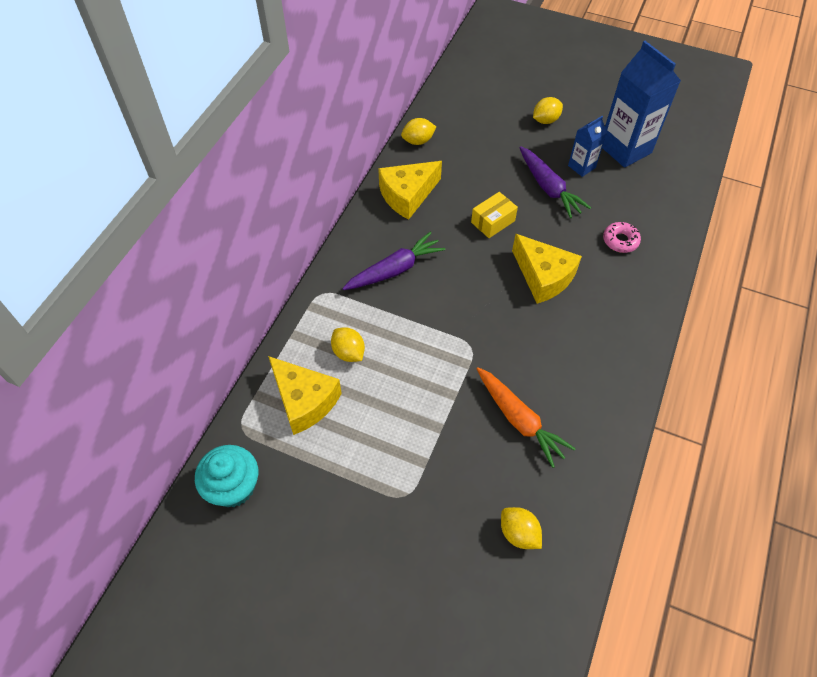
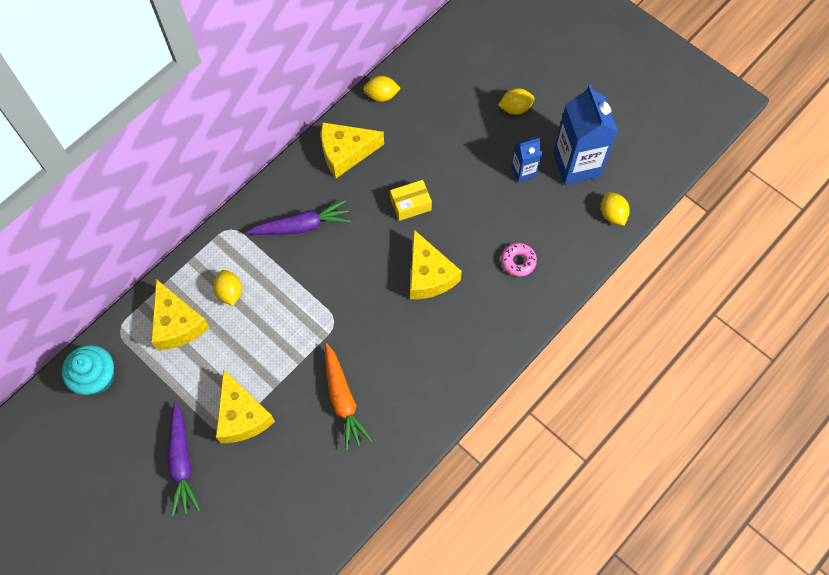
camera: 20 degrees right, 10 degrees up
(418, 472) = (242, 416): none -> yellow cheese
(518, 533) = (297, 492): yellow lemon -> yellow lemon (612, 214)
(548, 188) = (480, 185): purple carrot -> purple carrot (182, 462)

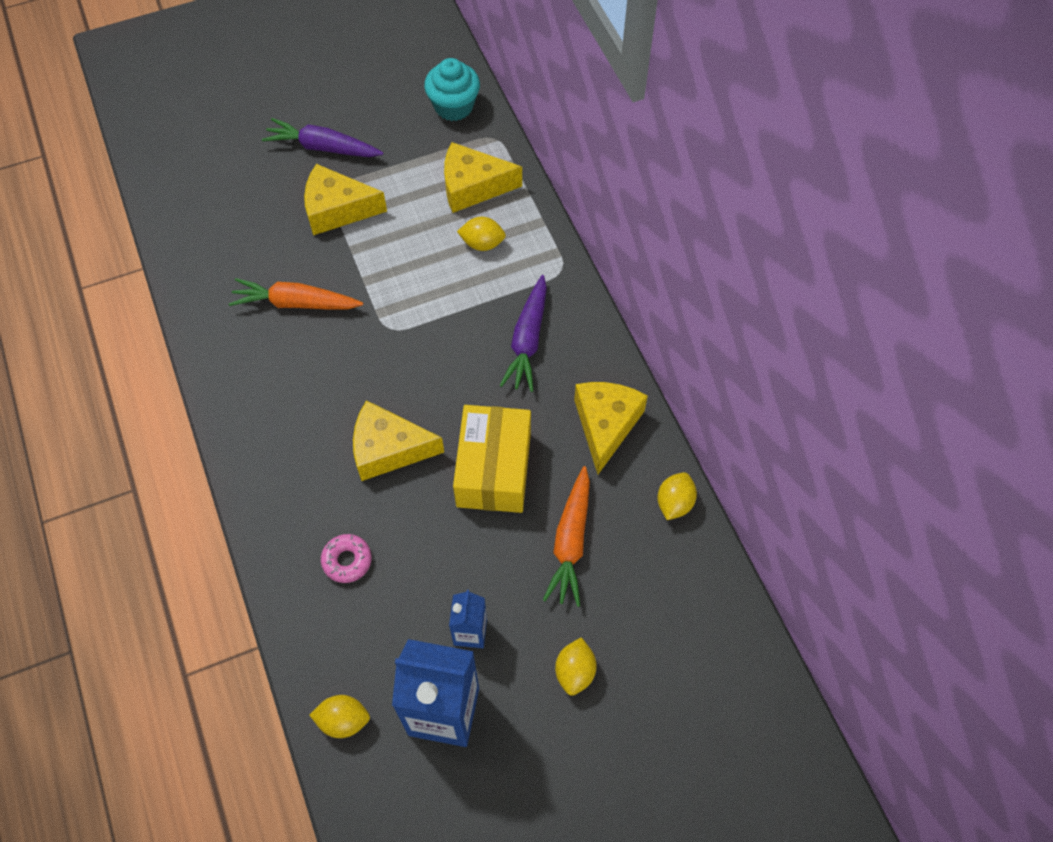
camera: 115 degrees right, 5 degrees down
(410, 204) = (494, 469): yellow box -> yellow box, size x1.84
(437, 141) = (570, 542): none -> orange carrot

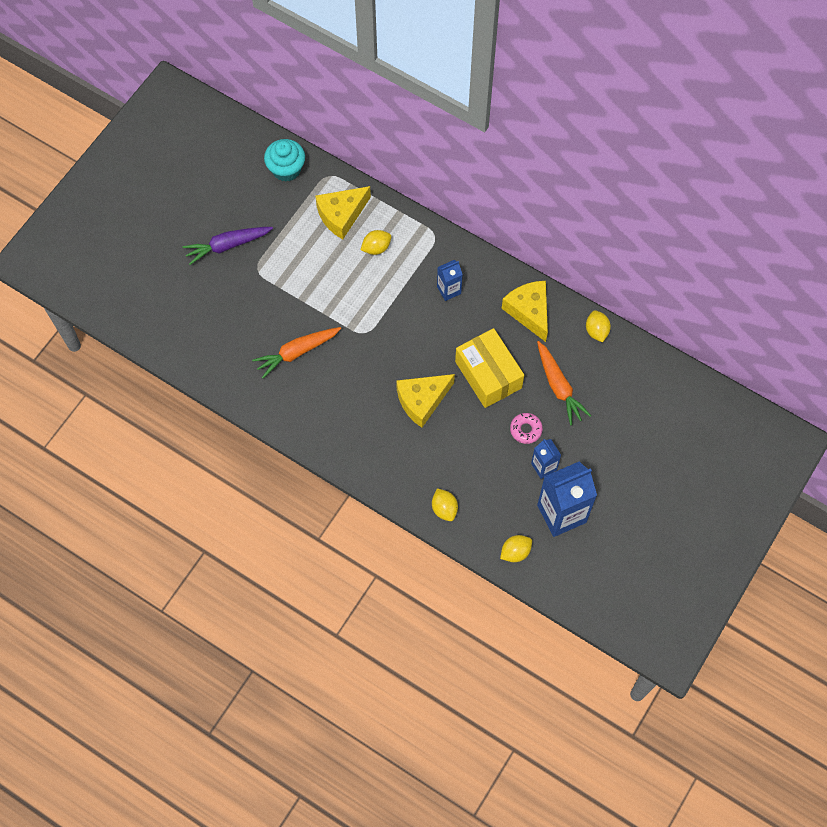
camera: 35 degrees left, 5 degrees up
(337, 209) = (271, 280): yellow cheese -> none
(347, 560) = (450, 474): pink donut -> pink donut (526, 430)
(527, 340) = (449, 290): purple carrot -> blue carton
(575, 671) = (611, 450): yellow lemon -> yellow lemon (444, 509)

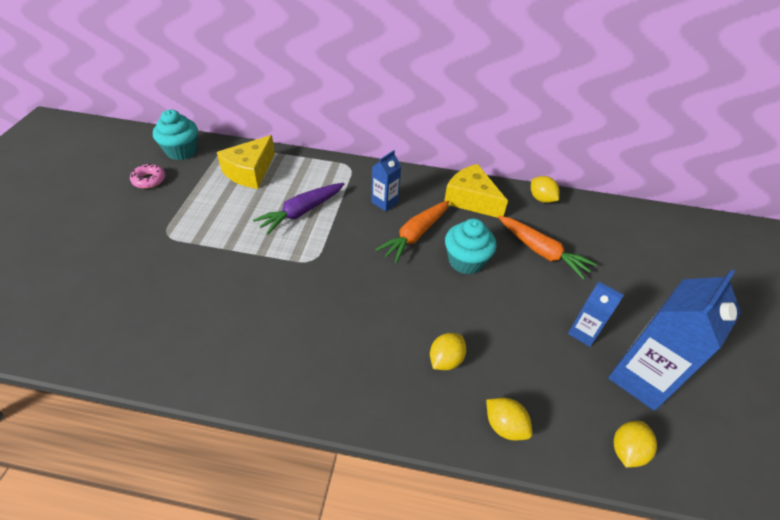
camera: 25 degrees left, 20 degrees down
(227, 245) = (126, 222): purple carrot -> purple carrot (301, 212)
(297, 352) = (236, 301): orange carrot -> orange carrot (415, 235)
(376, 248) = (295, 187): yellow lemon -> yellow lemon (445, 360)
(422, 401) = (409, 307): yellow cheese -> none
(488, 375) = (465, 261): yellow box -> turquoise cupcake
(526, 430) = (538, 301): pink donut -> pink donut (149, 180)

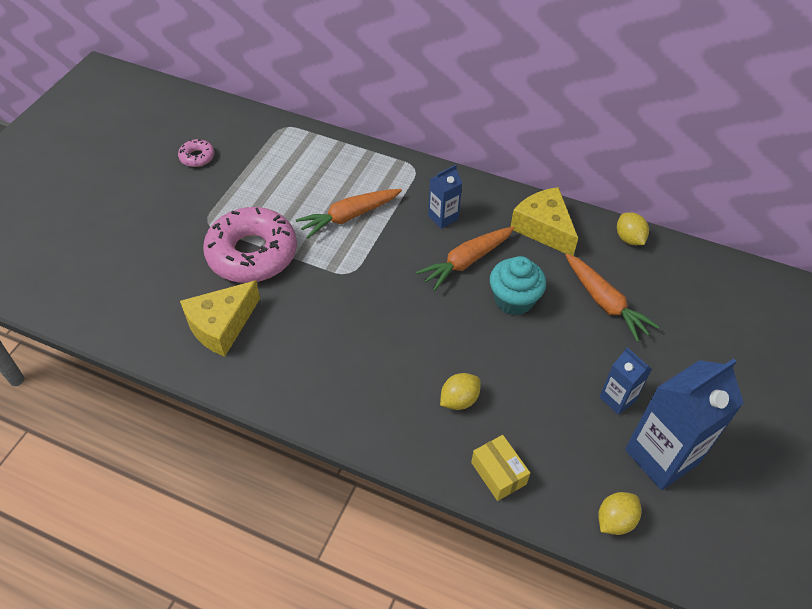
camera: 15 degrees right, 5 degrees up
(181, 151) = (235, 126): turquoise cupcake -> none
(215, 256) = (252, 253): none -> pink donut
(250, 171) = (303, 160): yellow cheese -> yellow cheese (221, 325)
(301, 212) = (349, 216): purple carrot -> orange carrot
(504, 426) = (498, 473): yellow lemon -> yellow box

